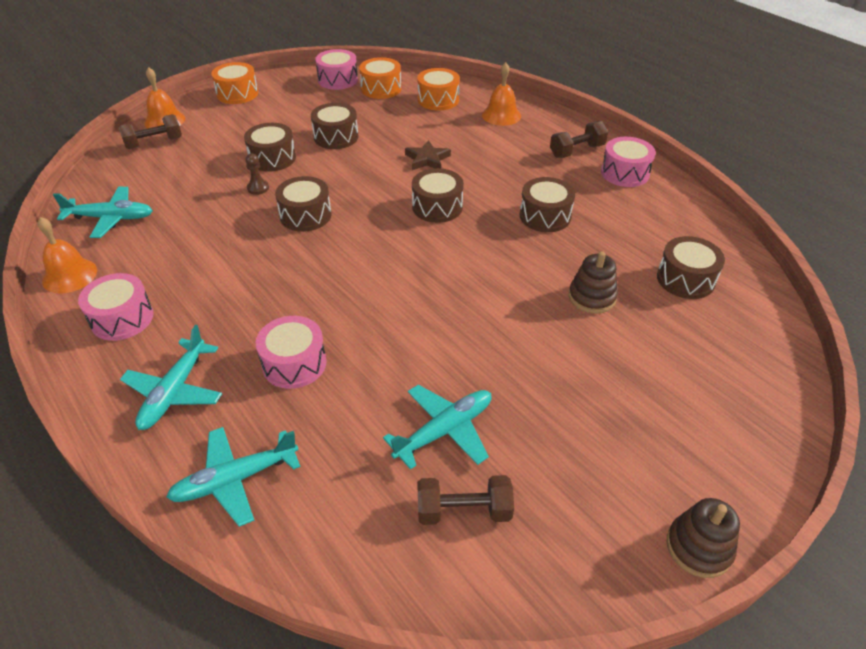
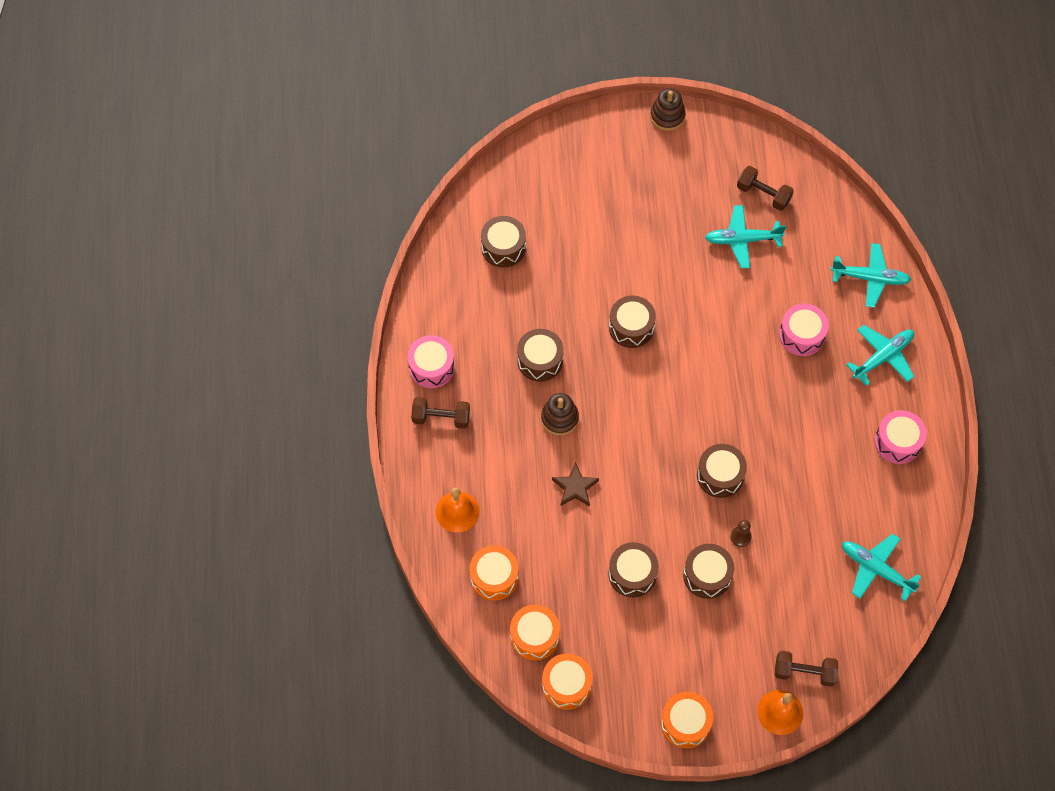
camera: 145 degrees left, 20 degrees up
(69, 275) = (924, 512): orange bell -> none
(338, 80) = (566, 685): pink drum -> orange drum
(437, 207) = (612, 421): brown drum -> brown drum (631, 327)
(592, 297) = (578, 271): brown stacking toy -> brown stacking toy (559, 418)

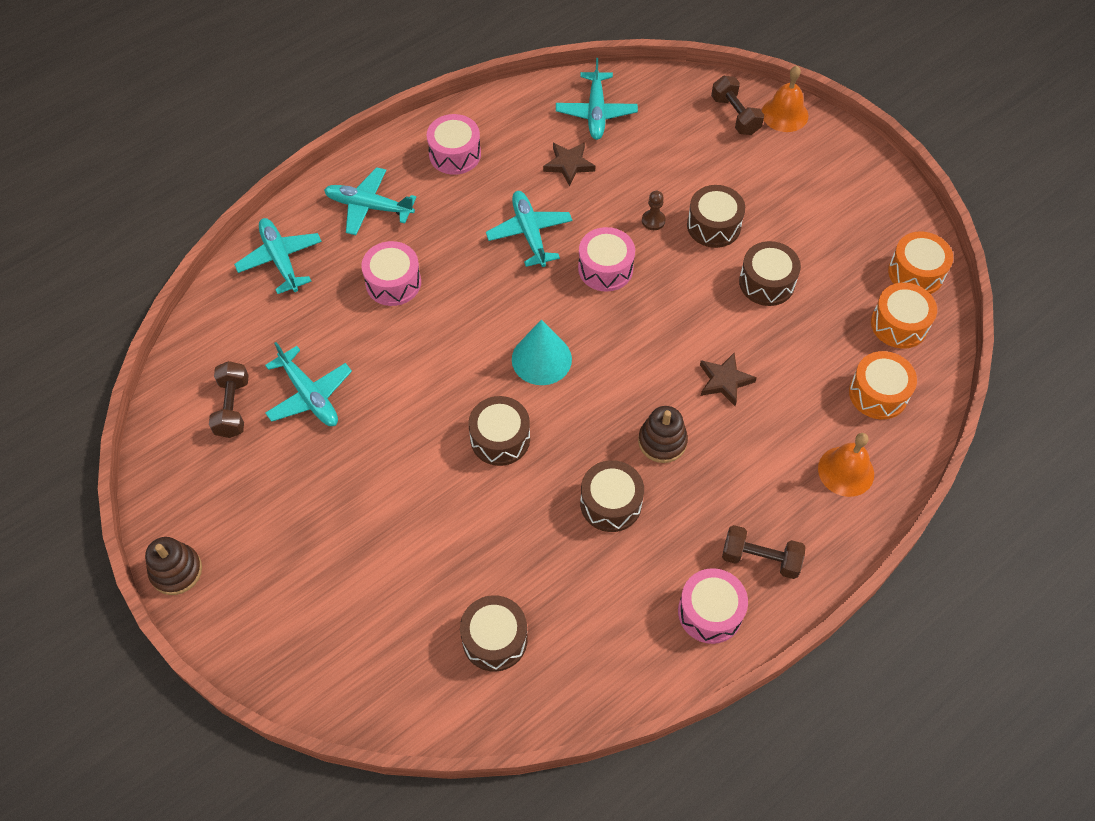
camera: 125 degrees left, 5 degrees down
(441, 418) = (760, 559): brown dumbbell -> brown dumbbell turned 45 degrees counterclockwise
(673, 387) = (541, 359): none -> turquoise cone
(685, 723) = (859, 170): orange drum -> none
(720, 475) = (605, 268): brown drum -> pink drum
(786, 446) = (529, 233): none -> turquoise plane
(834, 514) = (569, 165): none -> brown star

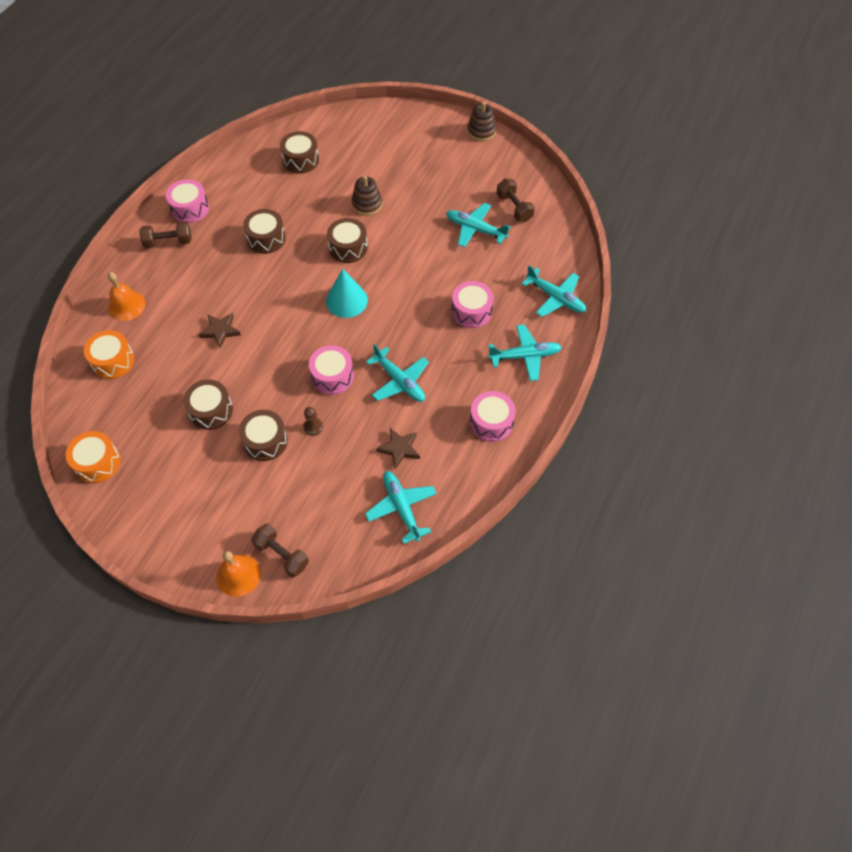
camera: 155 degrees right, 0 degrees up
(662, 441) = (248, 281): brown stacking toy -> brown stacking toy (367, 204)
(899, 324) = (105, 416): orange drum -> none

